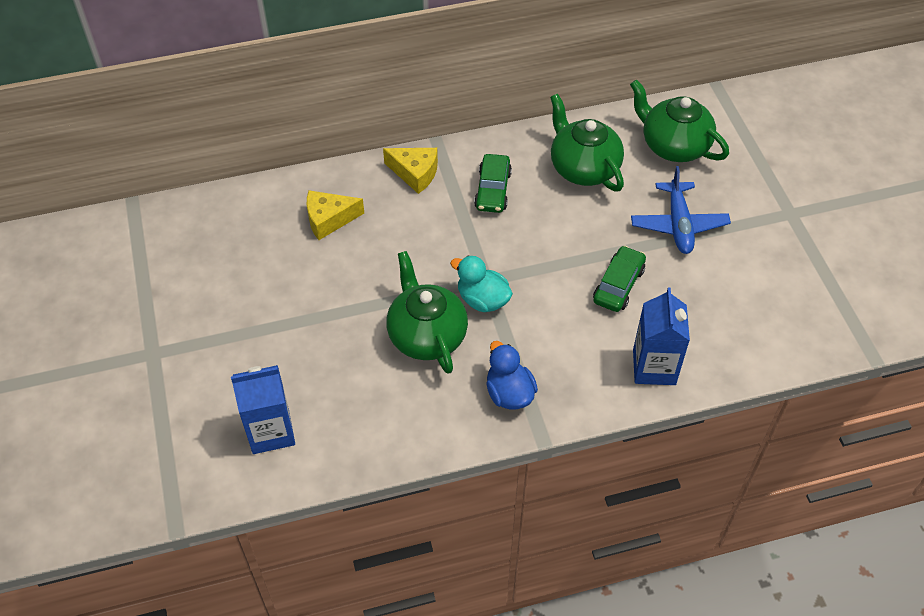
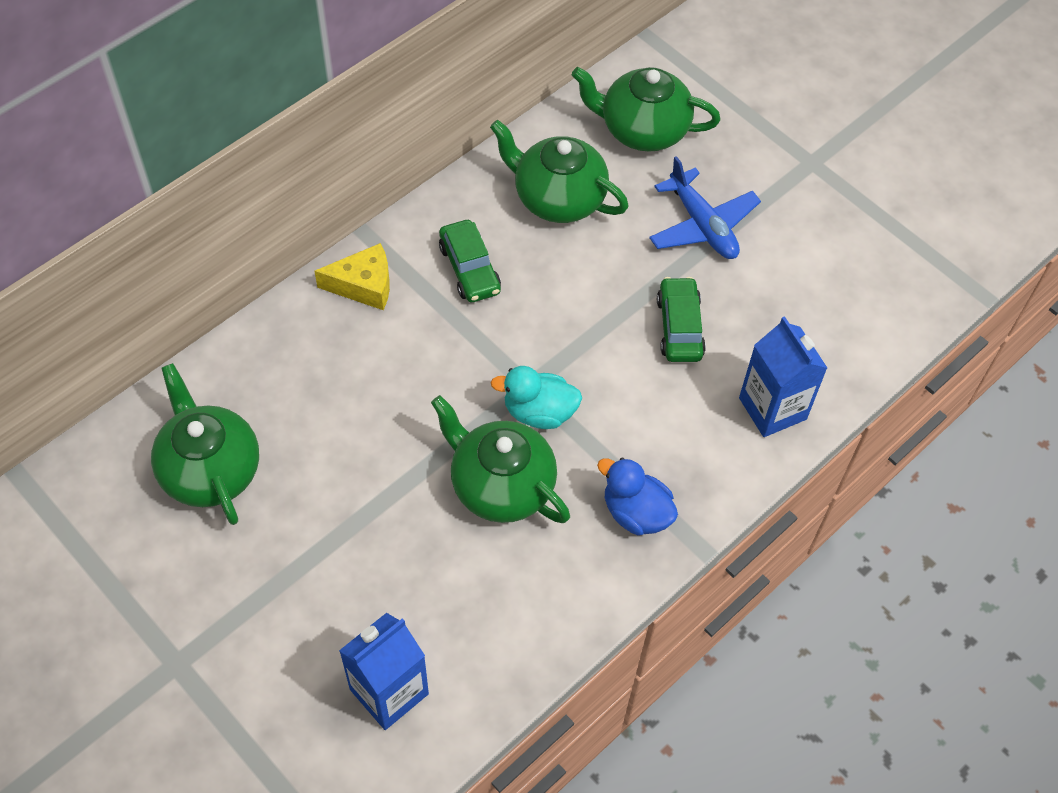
camera: 30 degrees left, 5 degrees up
(246, 246) = (210, 469): none -> green teapot
(329, 219) = (293, 389): yellow cheese -> none

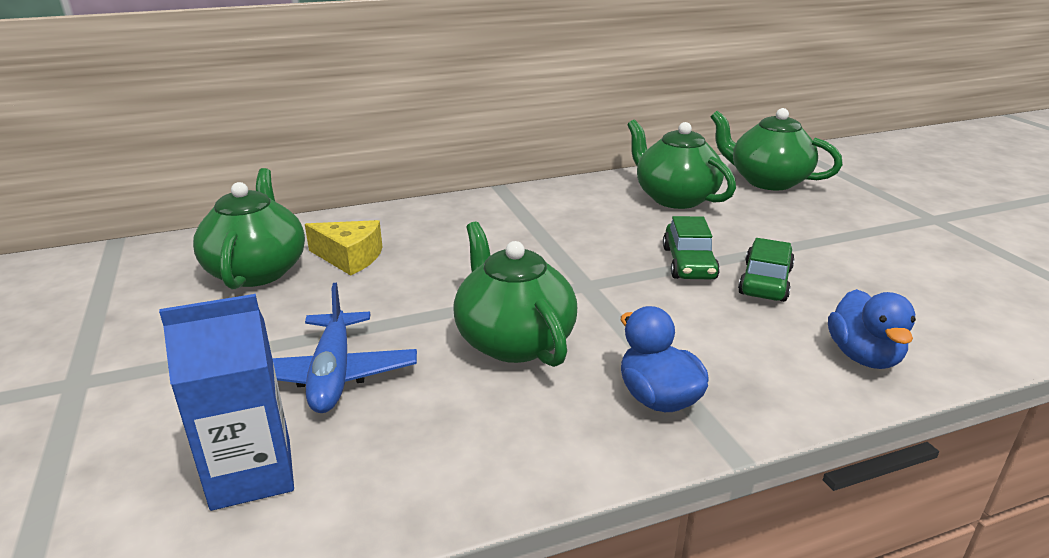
camera: 25 degrees right, 30 degrees down
(364, 285) = (478, 208): yellow cheese -> yellow cheese (349, 257)
(469, 269) = (574, 216): green car -> green car (688, 263)
(539, 412) = (587, 302): turquoise duck -> none
(702, 225) = (809, 232): blue plane -> blue plane (333, 375)
(772, 408) = (863, 356): blue carton -> blue duck

